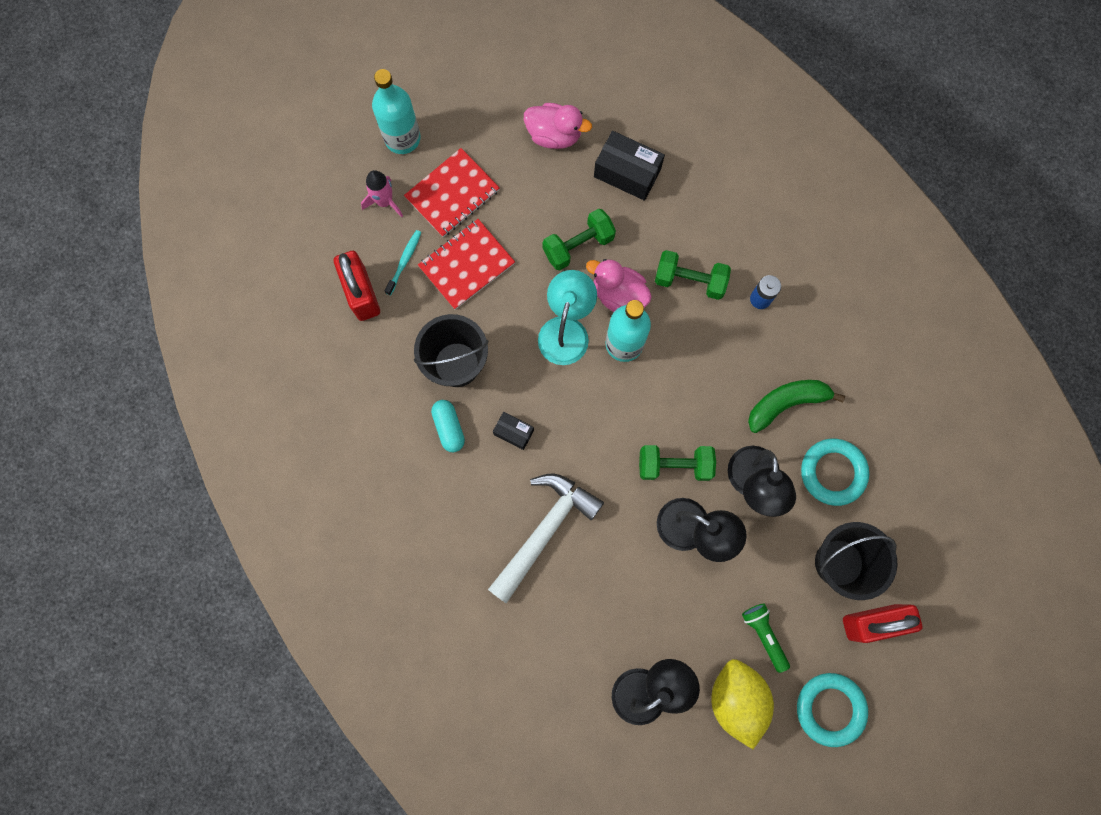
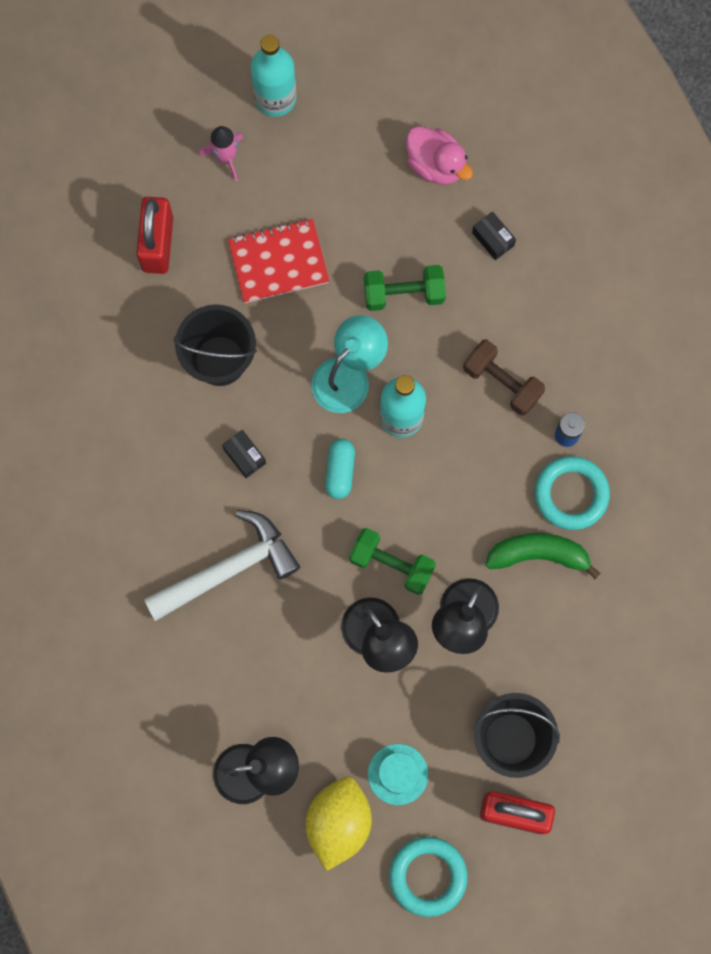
camera: 25 degrees right, 0 degrees up
(404, 261) = (216, 229): turquoise toothbrush -> none
(449, 428) = (181, 421): turquoise capsule -> turquoise capsule (340, 471)
(452, 194) = (299, 180): red notebook -> none
(618, 295) = (420, 364): pink duck -> none
(627, 173) = (493, 239): black box -> black box, size x0.56
(689, 280) = (502, 382): green dumbbell -> brown dumbbell
(764, 635) = (398, 774): green flashlight -> turquoise hat
(833, 472) = (551, 646): turquoise ring -> turquoise ring (571, 494)

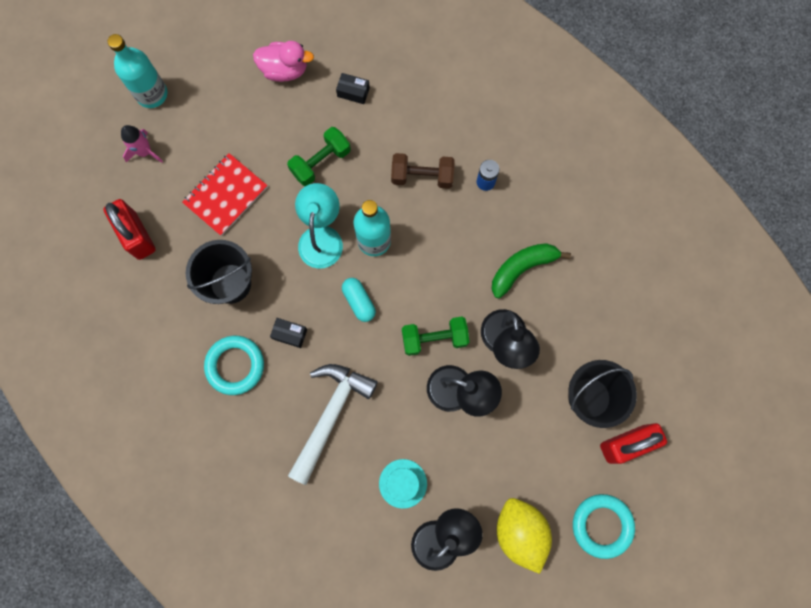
camera: 35 degrees left, 0 degrees up
(398, 774) = (535, 472): turquoise hat -> turquoise hat (403, 483)
(571, 494) = (515, 217): turquoise ring -> turquoise ring (235, 365)

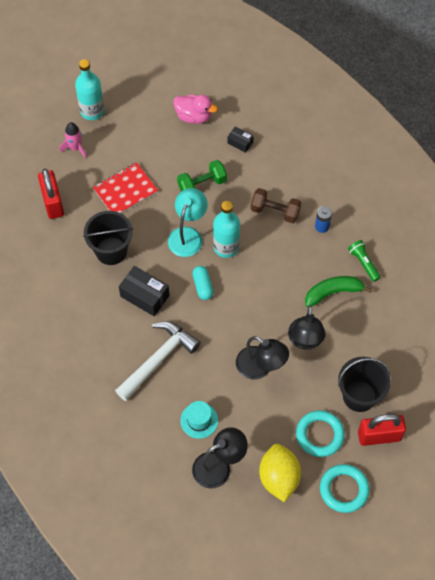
camera: 15 degrees right, 15 degrees down
(235, 365) = (98, 307): turquoise ring -> turquoise ring (319, 435)
(290, 334) = (144, 296): black box -> black box, size x1.78
(434, 338) = (252, 325): green dumbbell -> none
(549, 219) = (363, 263): none -> green flashlight

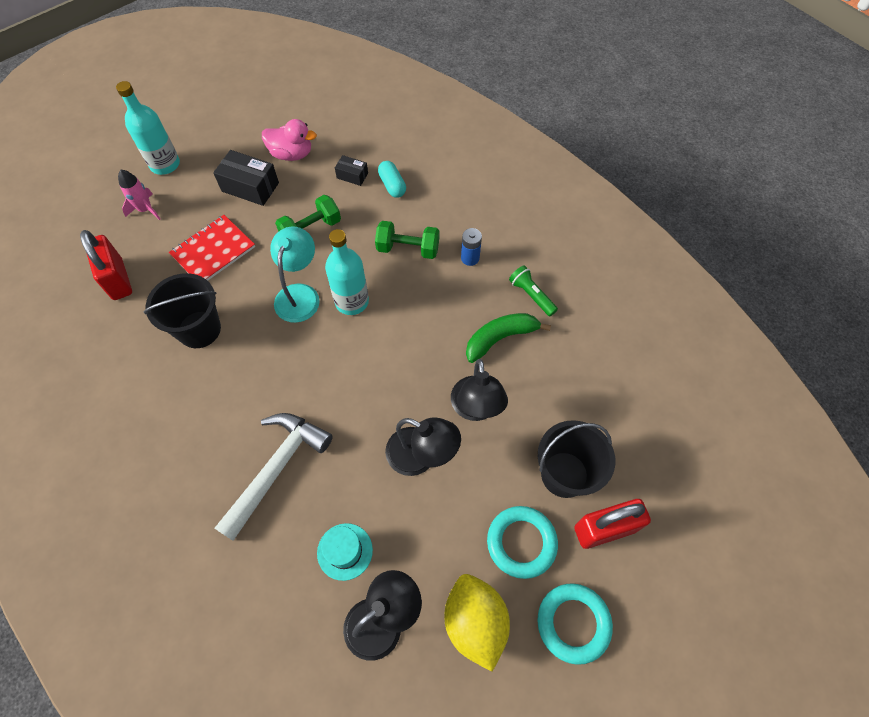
camera: 10 degrees left, 0 degrees up
(144, 296) = (249, 382): black box -> black box (250, 187)
(203, 286) = (327, 357): turquoise capsule -> turquoise capsule (392, 185)
(275, 211) = (408, 249): brown dumbbell -> green dumbbell

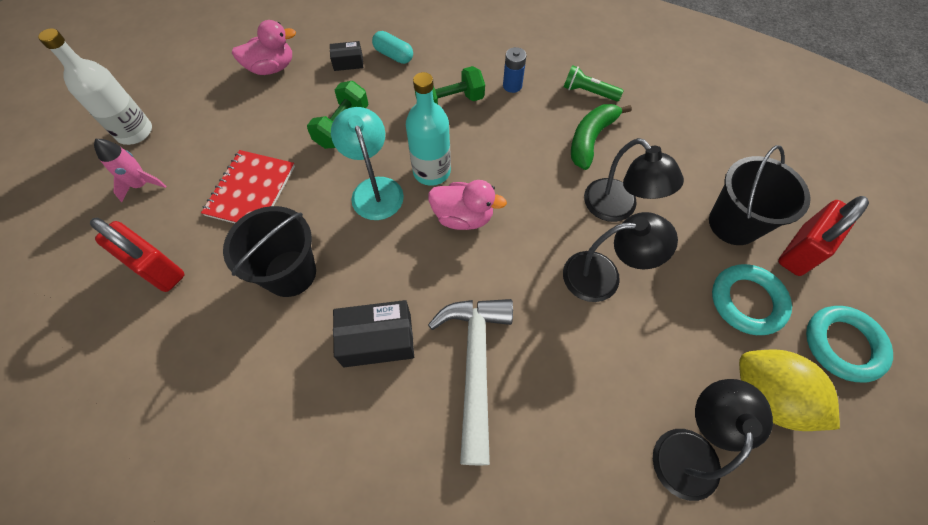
camera: 30 degrees left, 0 degrees up
(165, 164) = (134, 132): turquoise bottle -> white bottle
(250, 187) = (248, 114): black box -> black box (377, 340)
(345, 551) = (602, 405): turquoise hat -> none
(349, 351) = (463, 217): none -> pink duck

